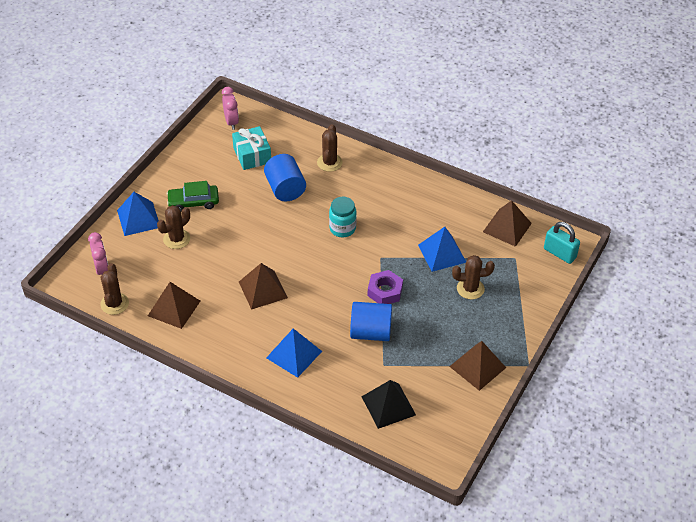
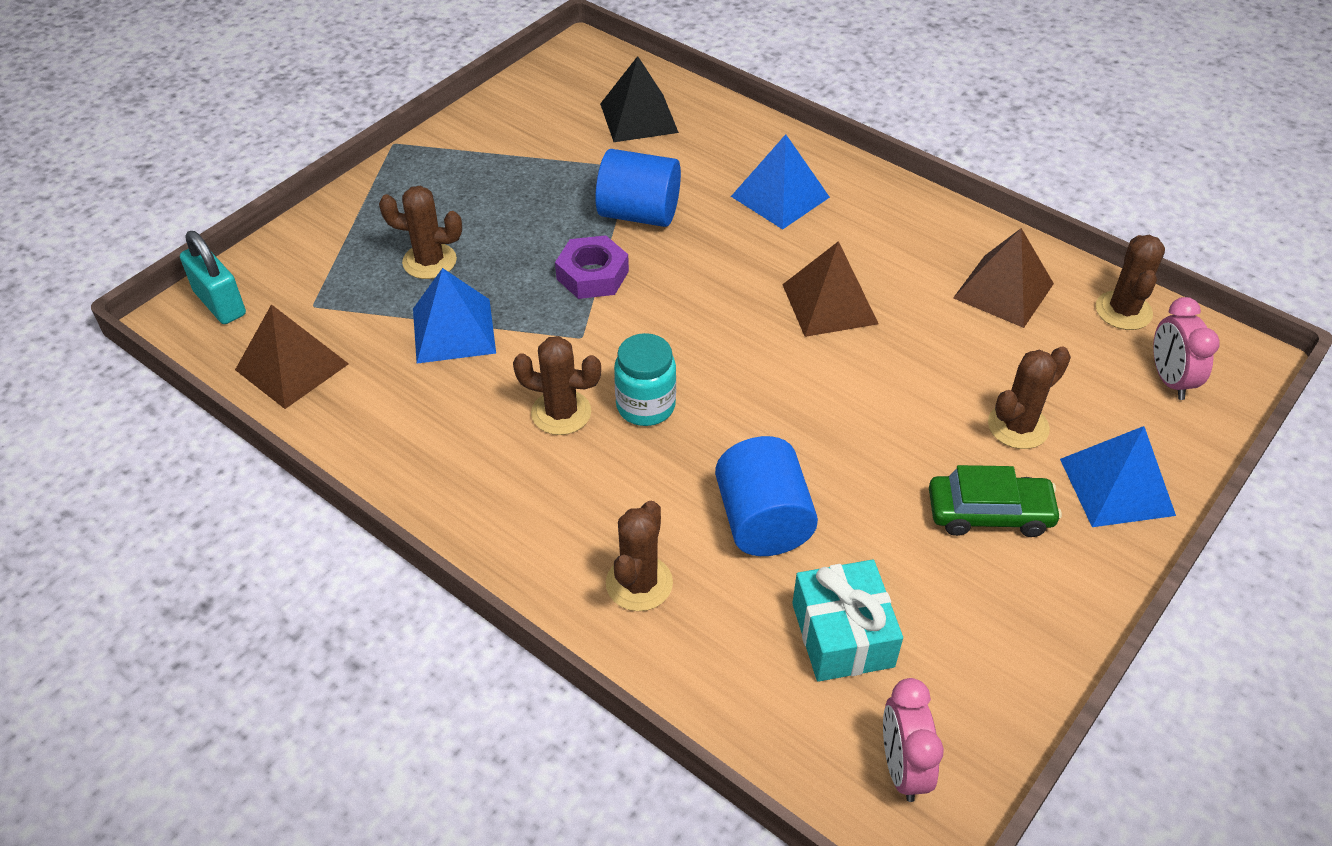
camera: 170 degrees left, 0 degrees up
(379, 221) = (561, 413): none -> brown cactus
(477, 367) = (476, 149): brown pyramid -> none

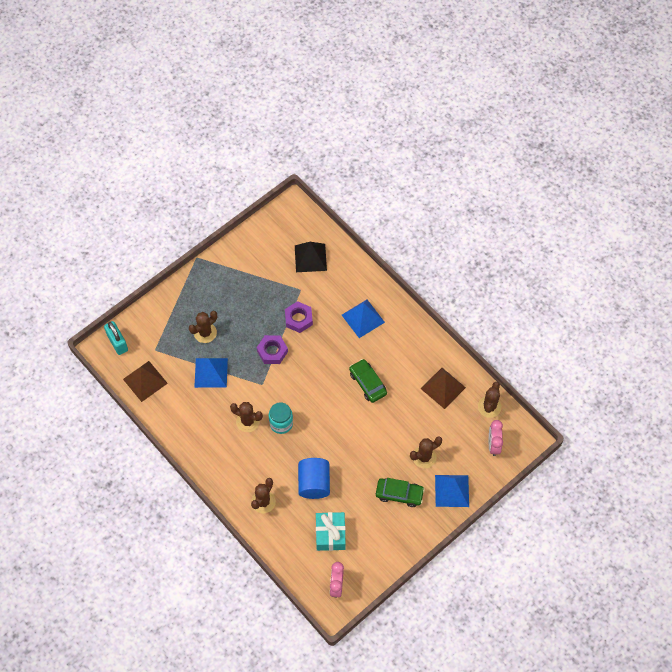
camera: 10 degrees right, 15 degrees up
(429, 261) = (205, 333): brown cactus -> brown cactus turned 60 degrees counterclockwise
(639, 214) = (298, 319): blue cylinder -> purple nut
(829, 304) = (367, 383): brown pyramid -> green car

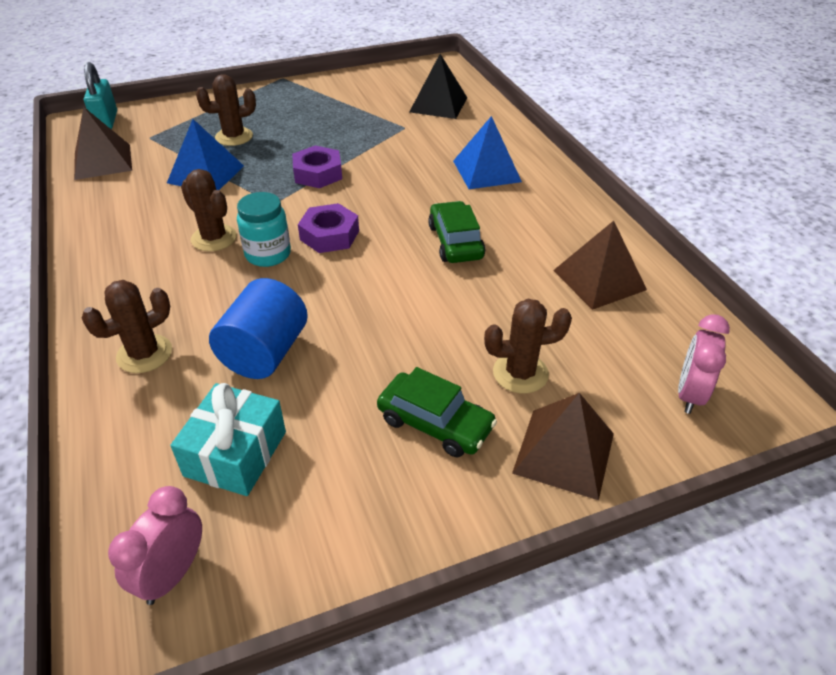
camera: 20 degrees right, 20 degrees down
(298, 319) = (383, 152): purple nut -> purple nut (329, 235)
(452, 490) = (564, 452): blue pyramid -> brown pyramid
(489, 407) = (692, 329): brown cactus -> none

